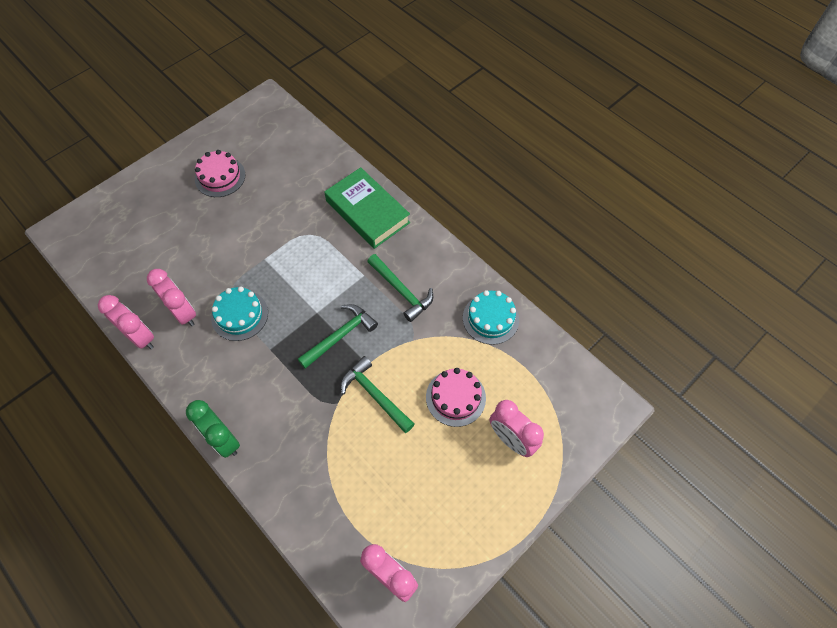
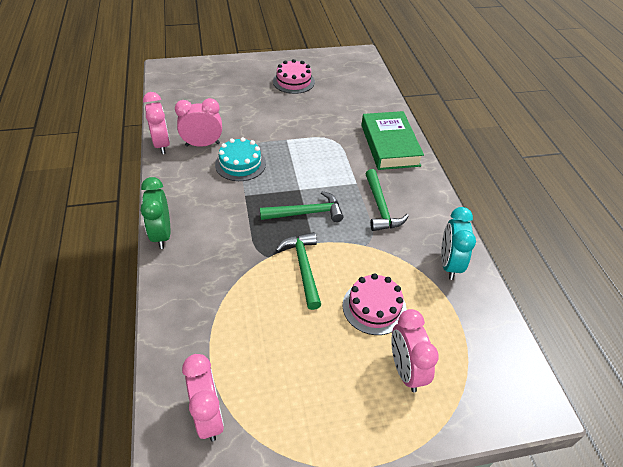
camera: 30 degrees right, 15 degrees down
(183, 313) = (202, 144): pink clock -> pink clock turned 90 degrees counterclockwise
(490, 318) = (449, 264): turquoise cake -> turquoise clock

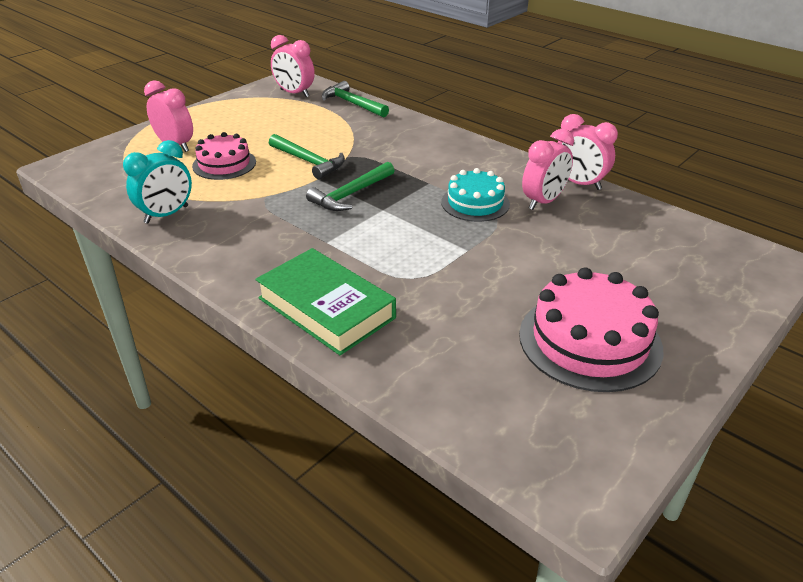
camera: 145 degrees right, 10 degrees down
(161, 235) = (451, 135): green clock -> none
(293, 81) = (590, 341): pink cake -> pink cake, size x1.59
(380, 207) = (276, 231): green hammer -> green hammer (352, 104)
(449, 264) = (166, 215): turquoise clock -> turquoise clock turned 75 degrees clockwise

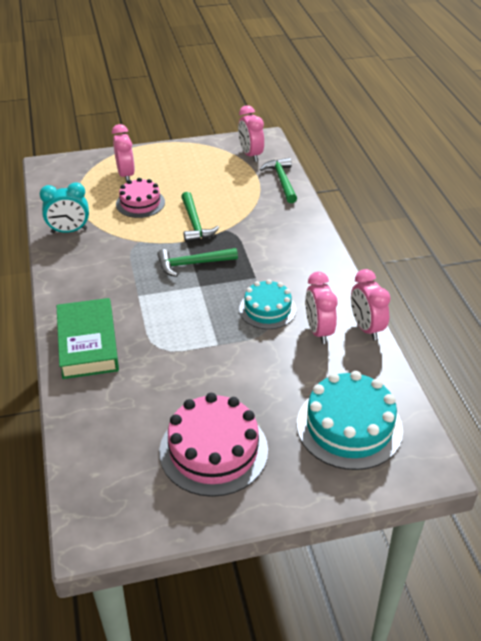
camera: 35 degrees right, 5 degrees up
(543, 201) = (318, 331): pink clock -> pink clock turned 90 degrees clockwise
(673, 262) = (349, 426): none -> turquoise cake

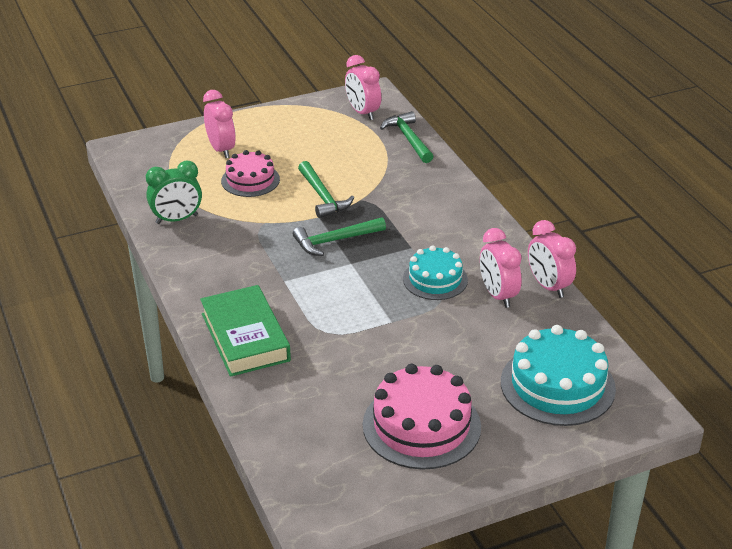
camera: 10 degrees left, 5 degrees down
(69, 231) = (177, 219): turquoise clock -> green clock

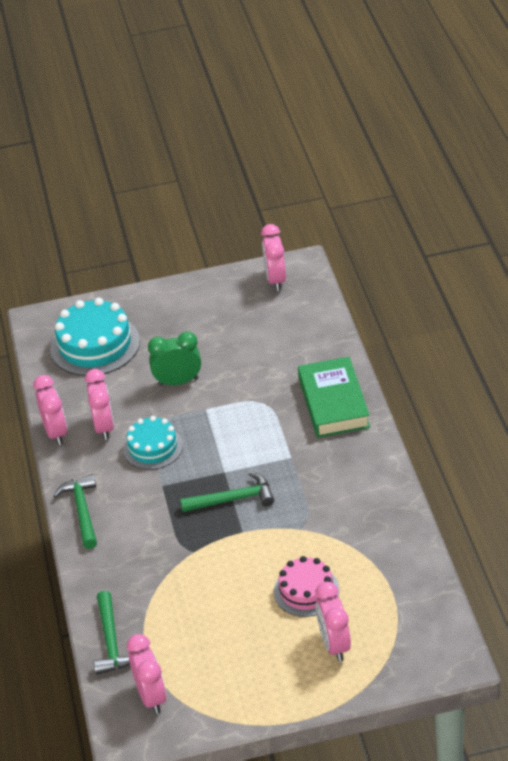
camera: 165 degrees left, 5 degrees up
(177, 219) = (389, 540): green clock -> green clock (178, 382)
(322, 196) = (232, 559): green hammer -> green hammer (82, 511)
(349, 495) = (275, 280): none -> pink clock
(421, 425) = (210, 322): pink cake -> none

